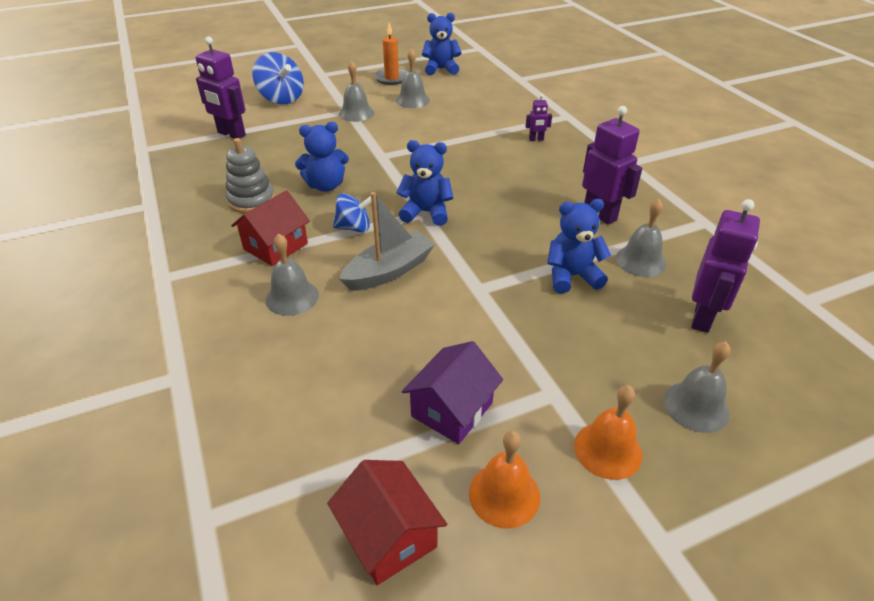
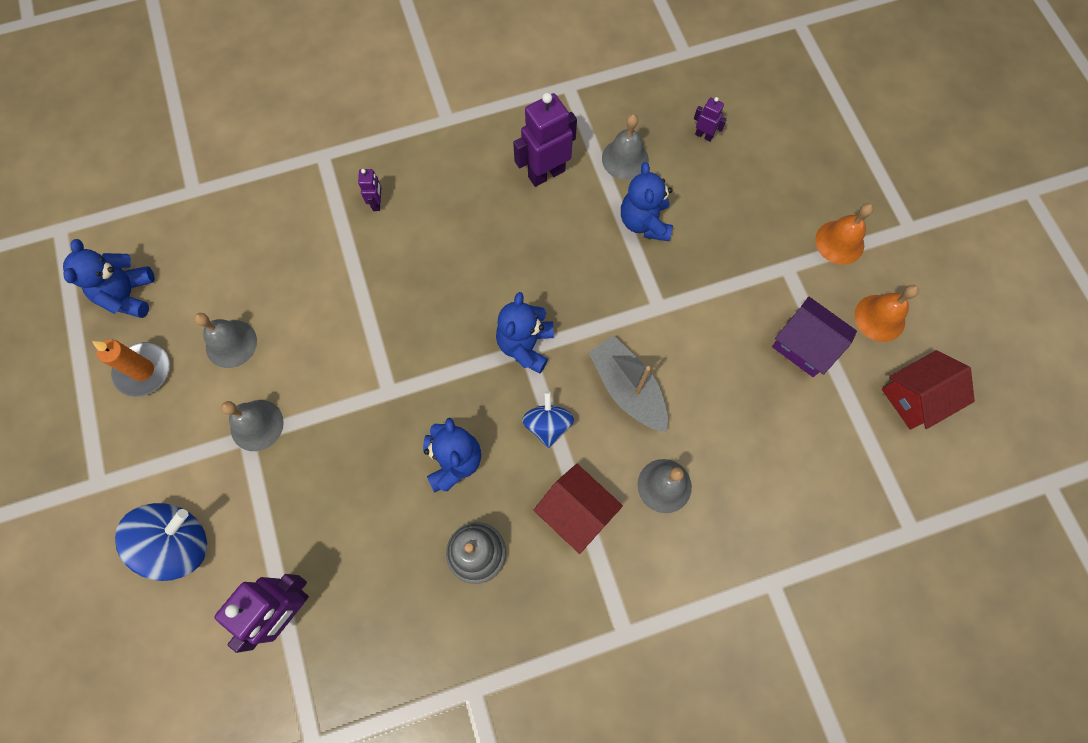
camera: 85 degrees left, 30 degrees up
(696, 406) = (798, 173): grey bell -> none
(702, 318) = (704, 135): purple robot -> purple robot, size x0.49

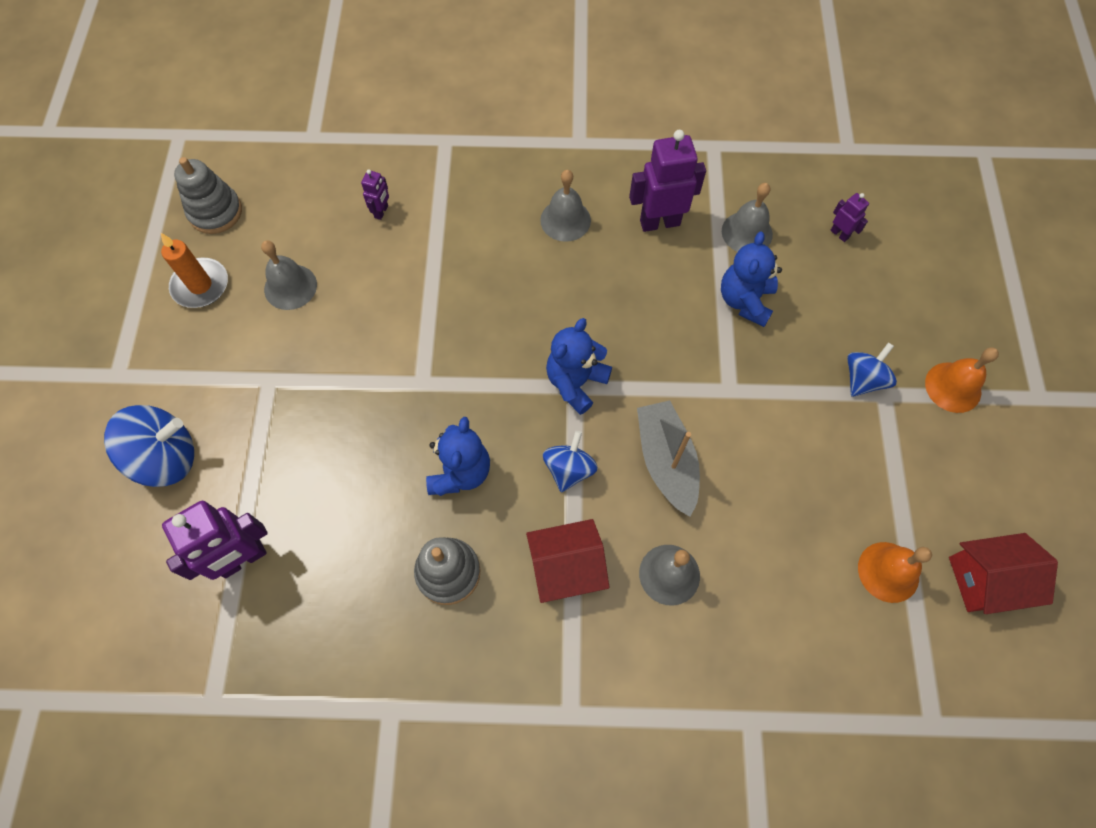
camera: 20 degrees right, 5 degrees down
(128, 295) = (215, 212): blue teddy bear -> grey stacking toy
(257, 425) = (283, 371): grey bell -> grey bell (565, 220)
(377, 203) = (480, 200): purple robot -> purple robot (381, 212)
(576, 511) = (566, 567): red house -> red house turned 75 degrees counterclockwise
(765, 260) = (863, 379): none -> blue spinning top
(805, 345) = (877, 481): purple house -> none
(879, 318) = (972, 481): orange bell -> orange bell (888, 572)

